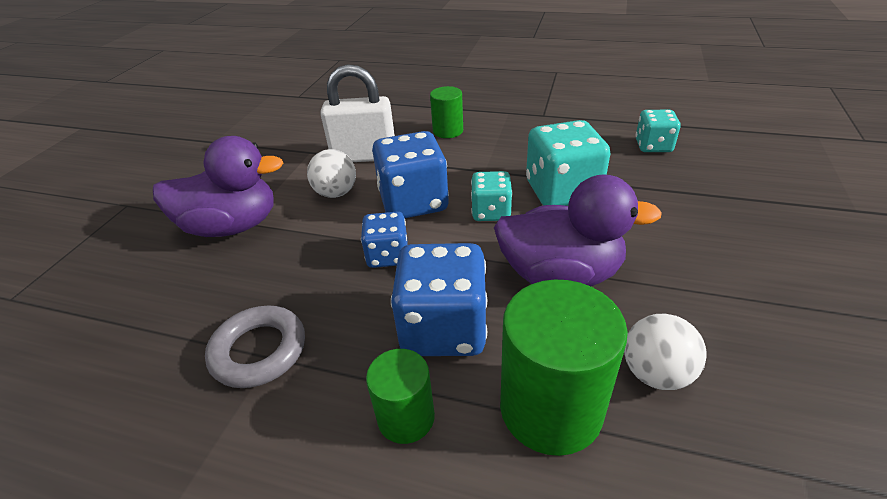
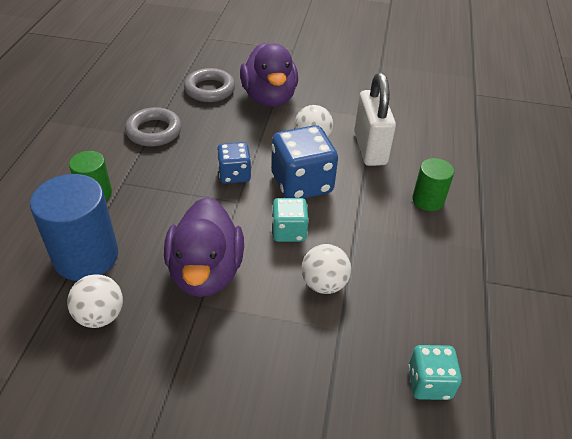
camera: 80 degrees right, 5 degrees up
(175, 287) = (210, 89): none -> grey ring
(443, 328) = (159, 206): blue dice -> none
(550, 408) = (86, 256): green cylinder -> blue cylinder
(562, 191) = (324, 284): turquoise dice -> white ball

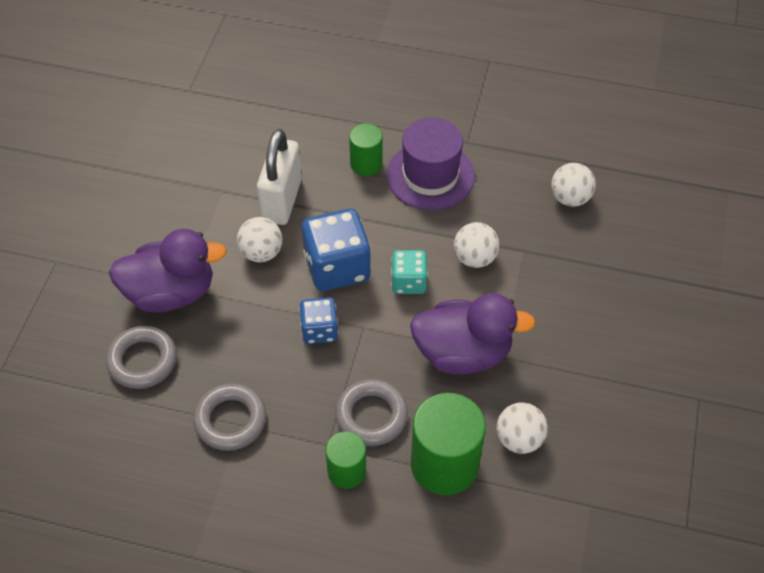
camera: 85 degrees left, 10 degrees up
(86, 256) = (444, 464): blue cylinder -> green cylinder
(145, 208) = (371, 416): none -> grey ring
(370, 148) = (282, 200): white padlock -> white padlock turned 75 degrees counterclockwise
(427, 248) = (430, 175): none -> purple hat
(429, 383) = (570, 198): turquoise dice -> white ball

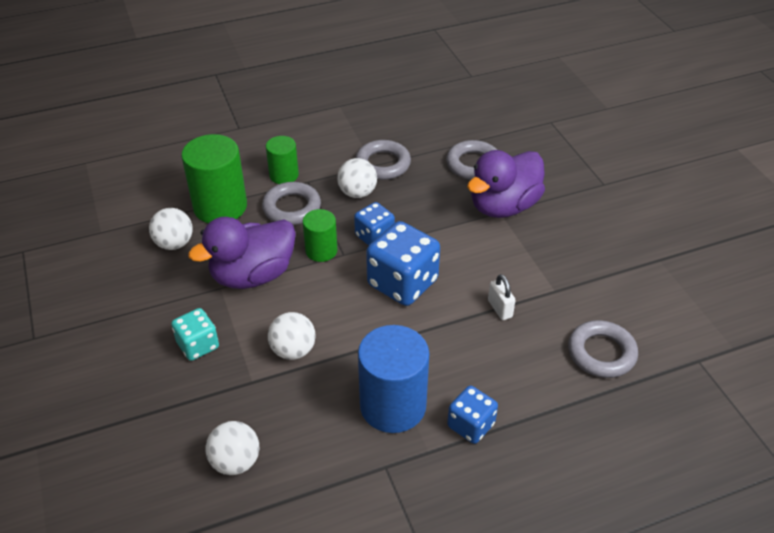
camera: 145 degrees right, 10 degrees down
(247, 129) = (601, 353): none -> grey ring
(261, 252) = (471, 262): white ball -> white ball (357, 193)
(282, 200) = (500, 309): white padlock -> white padlock, size x0.47
(366, 164) = (462, 382): green cylinder -> green cylinder (321, 251)
(388, 135) = (471, 425): none -> blue dice
(408, 282) = (335, 302): turquoise dice -> turquoise dice (198, 345)
(430, 175) = (393, 405): purple hat -> blue cylinder

